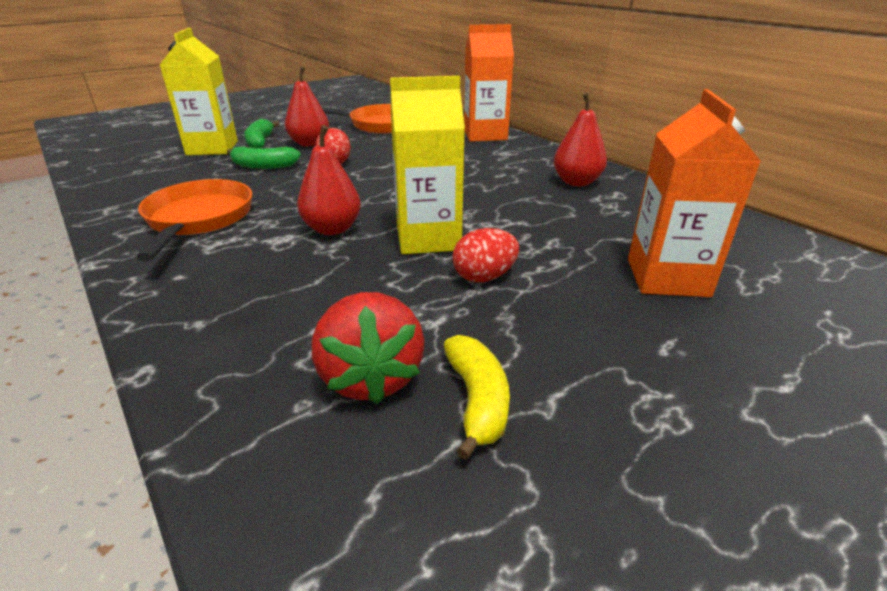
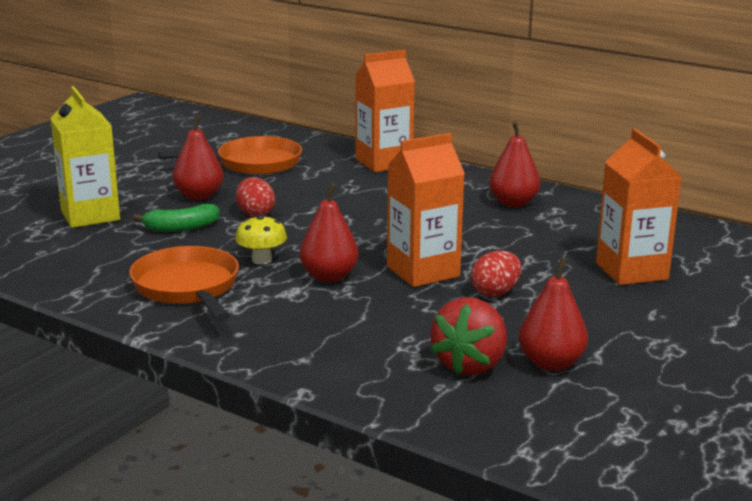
camera: 20 degrees left, 10 degrees down
(260, 142) = (138, 201): green banana -> none
(292, 203) = (262, 260): none -> yellow mushroom
(371, 377) = (470, 365): red strawberry -> red strawberry turned 60 degrees clockwise
(428, 238) = (423, 271): yellow carton -> orange carton
(477, 401) = (551, 363): yellow banana -> red pear

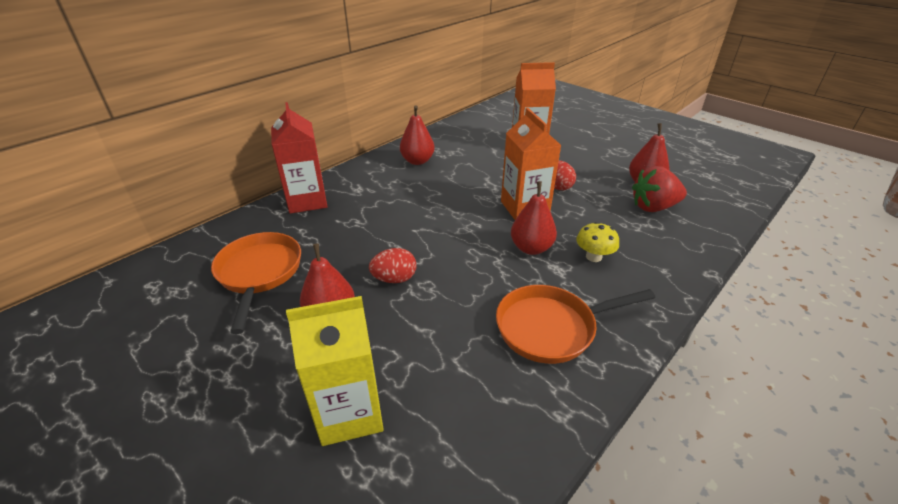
camera: 80 degrees left, 15 degrees up
(181, 228) = (412, 330): green banana -> none
(262, 260) = (496, 280): yellow mushroom -> yellow mushroom (593, 257)
(384, 162) = (307, 201): orange carton -> red carton
(470, 365) = (653, 207): red strawberry -> red strawberry turned 135 degrees clockwise

